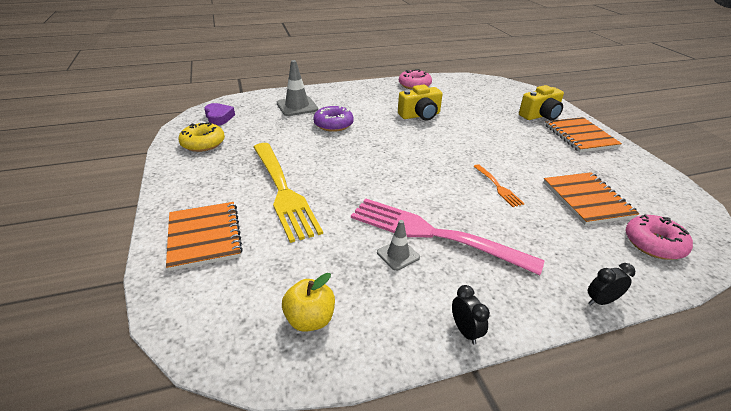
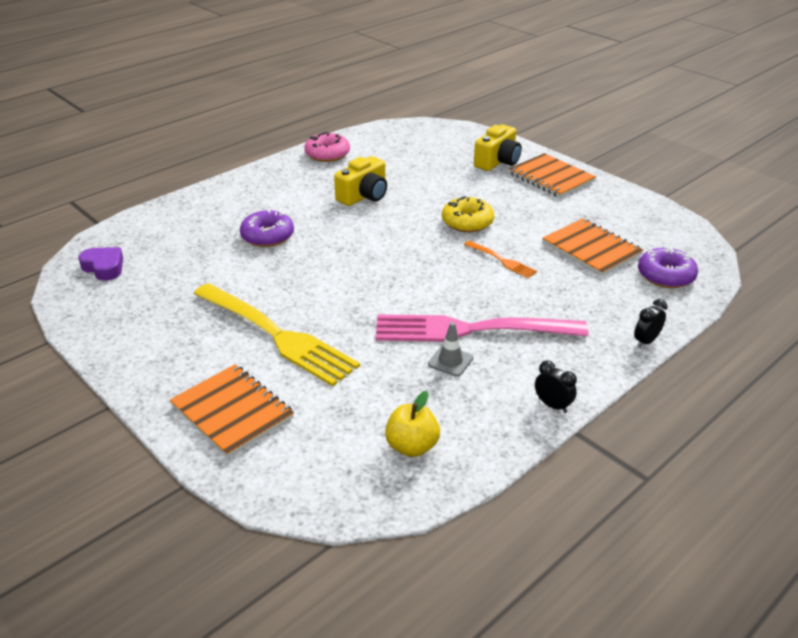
camera: 25 degrees left, 0 degrees up
(203, 143) = (118, 308): yellow donut -> yellow donut (467, 222)
(297, 106) = (198, 223): grey traffic cone -> none
(654, 244) = (665, 275): pink donut -> purple donut

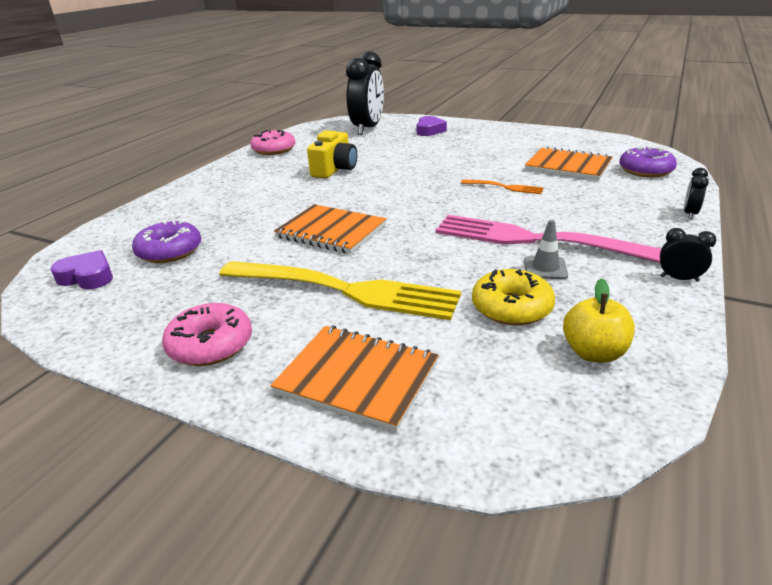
camera: 20 degrees left, 5 degrees down
(155, 355) = (210, 345): none -> pink donut
(267, 236) = (264, 214): purple donut -> purple donut (169, 251)
(437, 144) = (367, 129): none -> black clock
(467, 222) = (446, 169): yellow donut -> yellow donut (511, 307)
(470, 330) = (535, 240): pink fork -> pink fork turned 45 degrees clockwise
(497, 162) = (429, 130): yellow camera -> purple heart
(551, 177) = (483, 132): orange notebook -> orange notebook (331, 231)

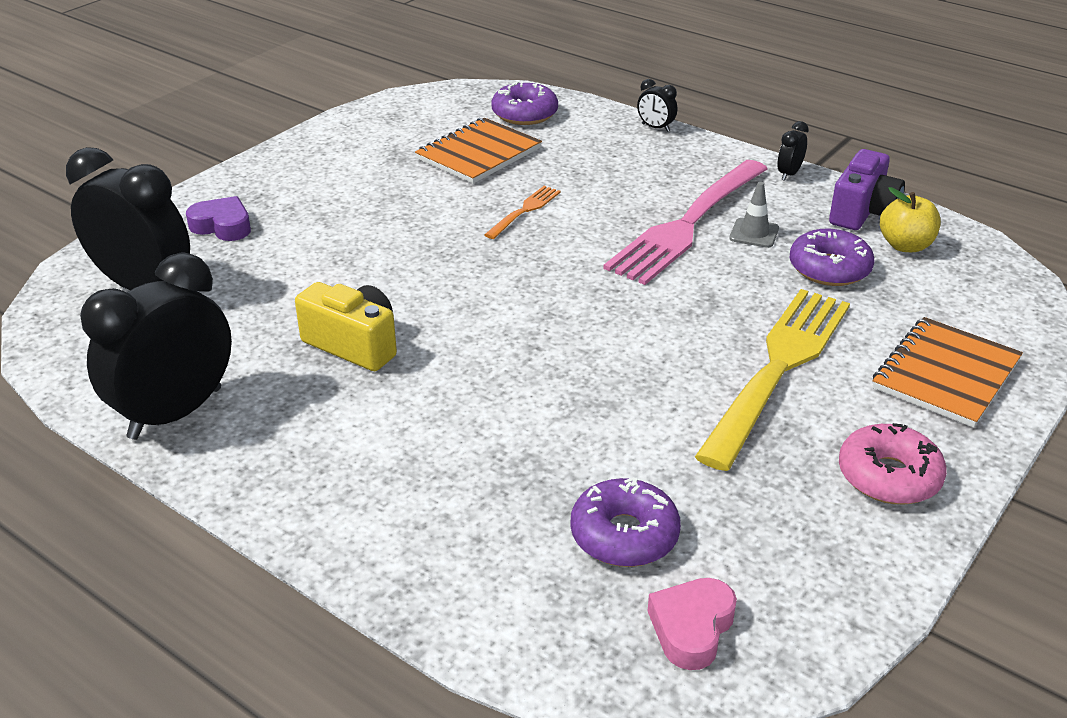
camera: 80 degrees left, 5 degrees up
(87, 277) = (691, 628): purple heart -> pink heart
(274, 150) = (175, 413): pink donut -> black clock
(331, 231) = (610, 367): orange notebook -> none
(511, 307) = (829, 269): yellow donut -> purple donut
(643, 324) = (862, 212): none -> purple camera

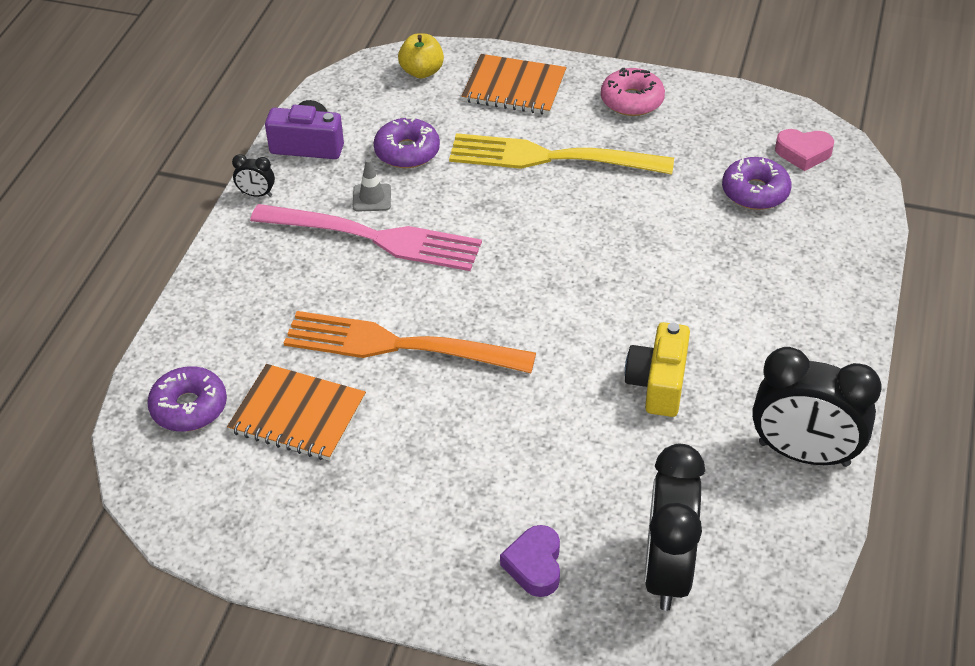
camera: 110 degrees left, 10 degrees up
(524, 211) = (398, 345): orange fork -> orange fork, size x2.25
(655, 128) = (190, 297): black clock -> none
(905, 245) = (353, 119): yellow apple -> yellow apple (422, 71)

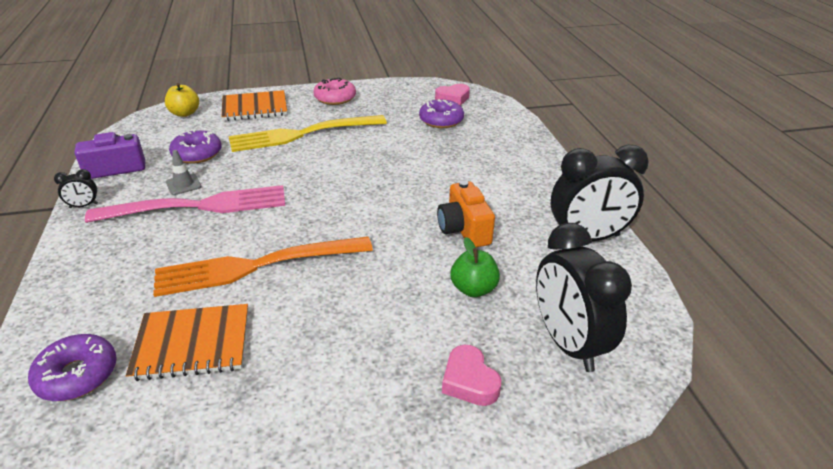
camera: 30 degrees left, 10 degrees down
(534, 565) = (469, 381): purple heart -> pink heart
(612, 466) = (473, 289): none -> green apple
(658, 384) = (464, 229): yellow camera -> orange camera

